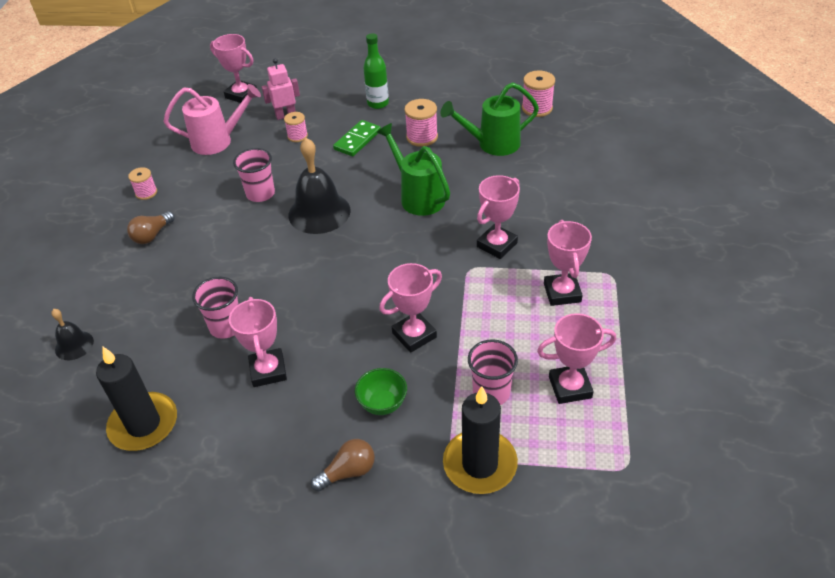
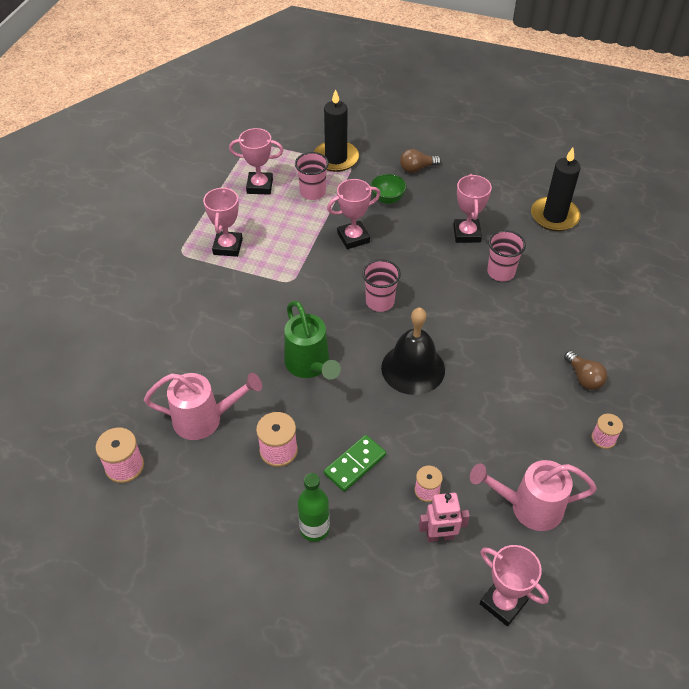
camera: 170 degrees left, 5 degrees up
(74, 345) = (626, 281): black bell -> none
(152, 235) = (583, 377): brown light bulb -> brown light bulb turned 105 degrees clockwise
(260, 194) = (473, 407): pink cup -> pink cup (380, 302)
(492, 144) = (204, 419): green watering can -> pink watering can
(497, 245) = (258, 297): pink trophy -> none

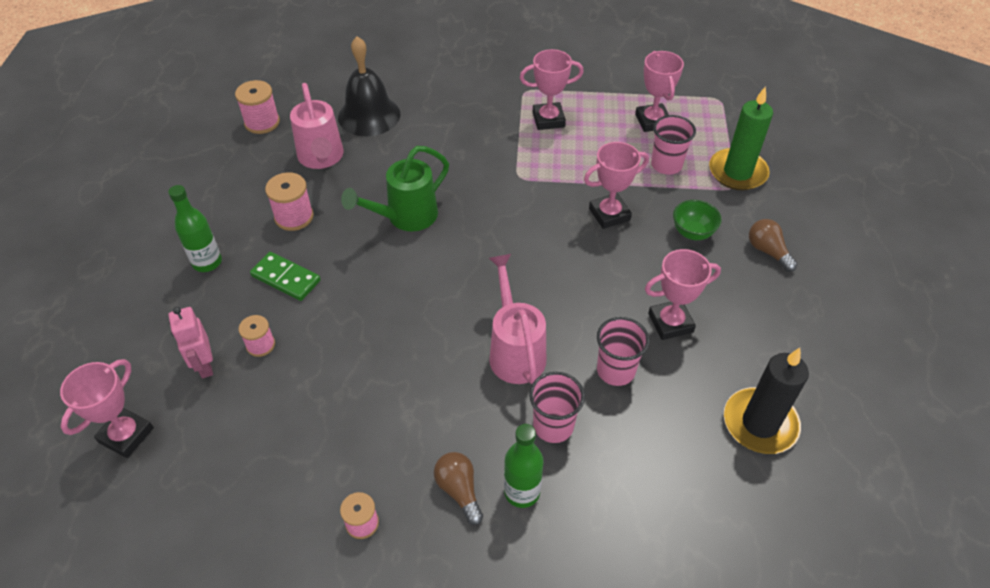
camera: 75 degrees right, 0 degrees up
(336, 158) = (737, 172): black candle -> green candle
(353, 238) = (609, 214): pink trophy -> pink trophy turned 75 degrees counterclockwise
(380, 302) = (516, 257): pink cup -> pink cup (553, 426)
(413, 368) = (425, 304): black bell -> black bell (369, 115)
(528, 507) = (248, 446): pink watering can -> pink watering can (515, 351)
(583, 377) = (459, 490): brown light bulb -> brown light bulb turned 105 degrees clockwise
(589, 344) = (522, 492): none -> green bottle

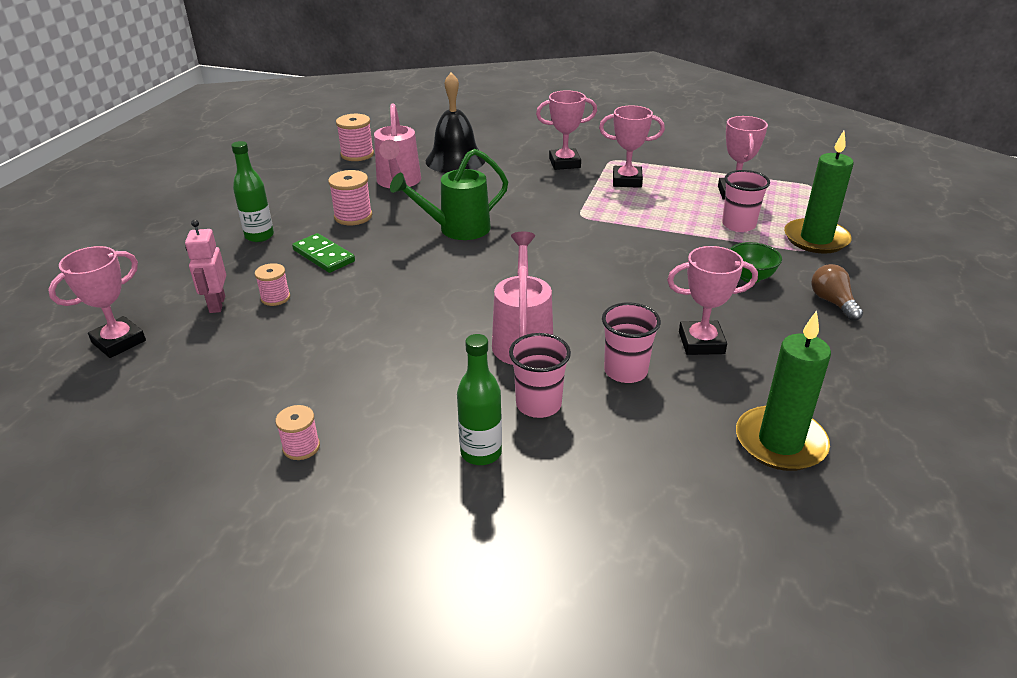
camera: 15 degrees right, 15 degrees down
(459, 490) = (414, 439): brown light bulb -> none
(609, 214) = (664, 252): pink trophy -> pink trophy (564, 163)
(760, 423) = (780, 442): black candle -> green candle

